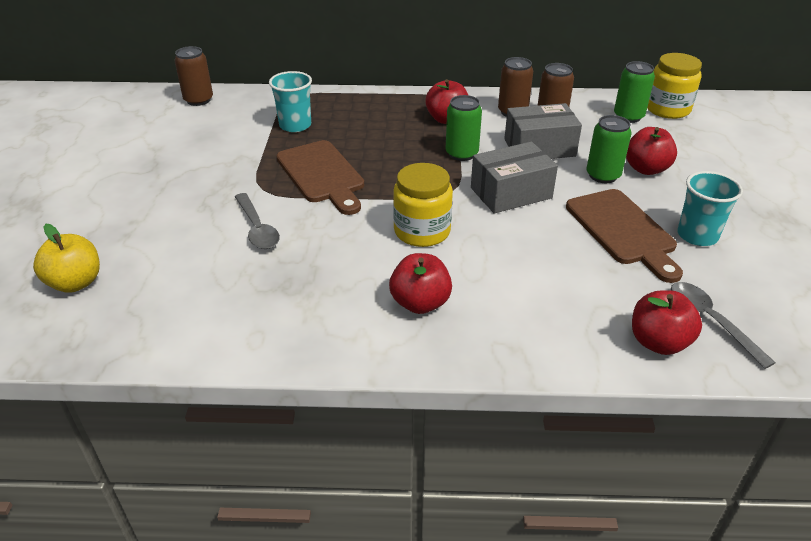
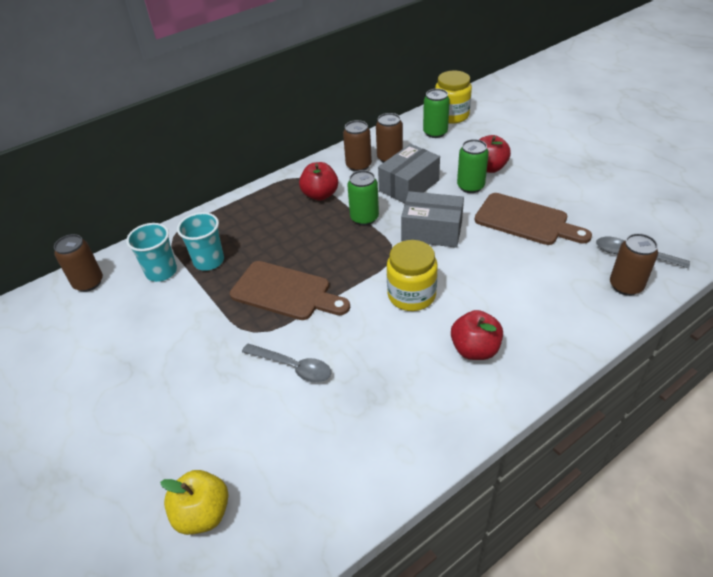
camera: 35 degrees left, 5 degrees up
(511, 193) = (432, 231): grey box -> grey box turned 75 degrees clockwise
(658, 342) = (626, 286): red apple -> brown can
(697, 235) = (566, 200): turquoise cup -> turquoise cup (161, 272)

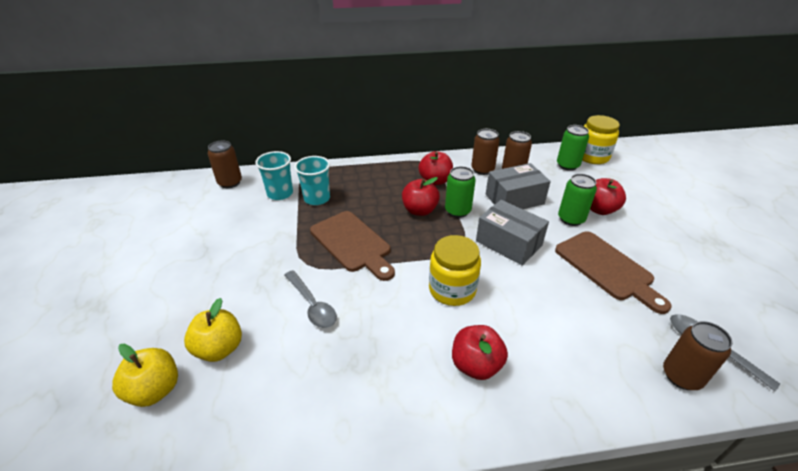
camera: 25 degrees right, 5 degrees down
(235, 448) = (219, 348): none -> yellow apple
(327, 232) = (419, 210): none -> red apple

